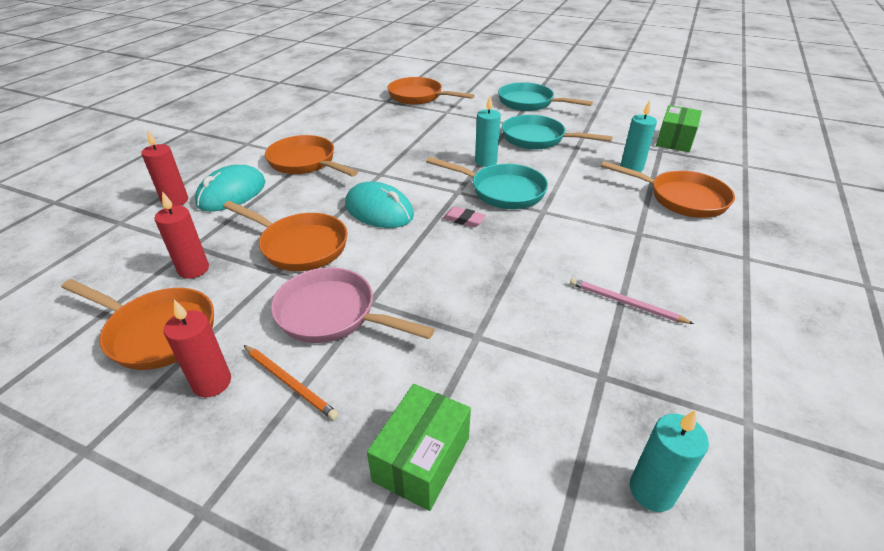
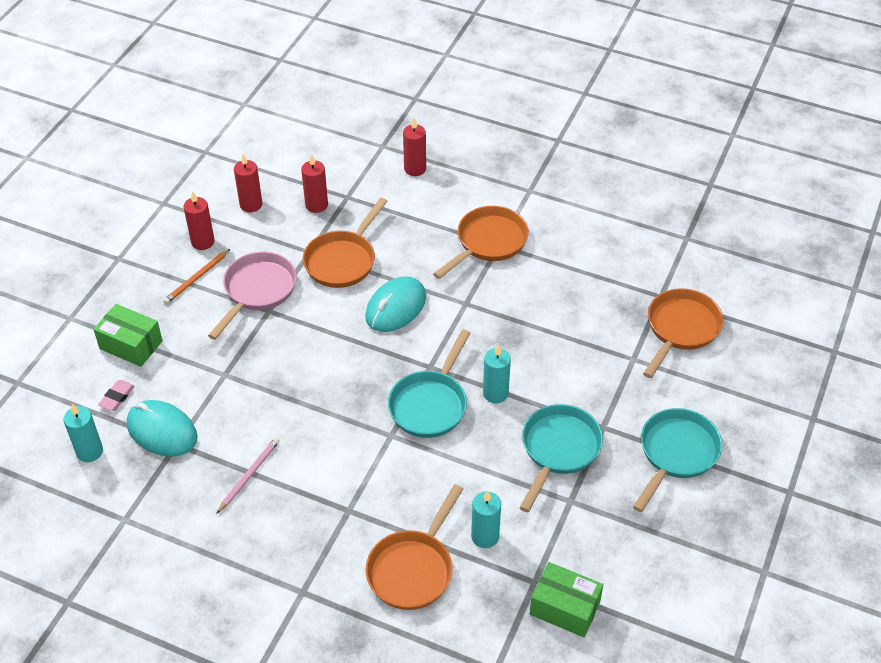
camera: 90 degrees right, 10 degrees up
(157, 332) = (251, 205): orange pan -> red candle
(232, 193) = (427, 201): turquoise mouse -> turquoise mouse (162, 431)
(464, 220) = (378, 370): pink eraser -> pink eraser (117, 397)

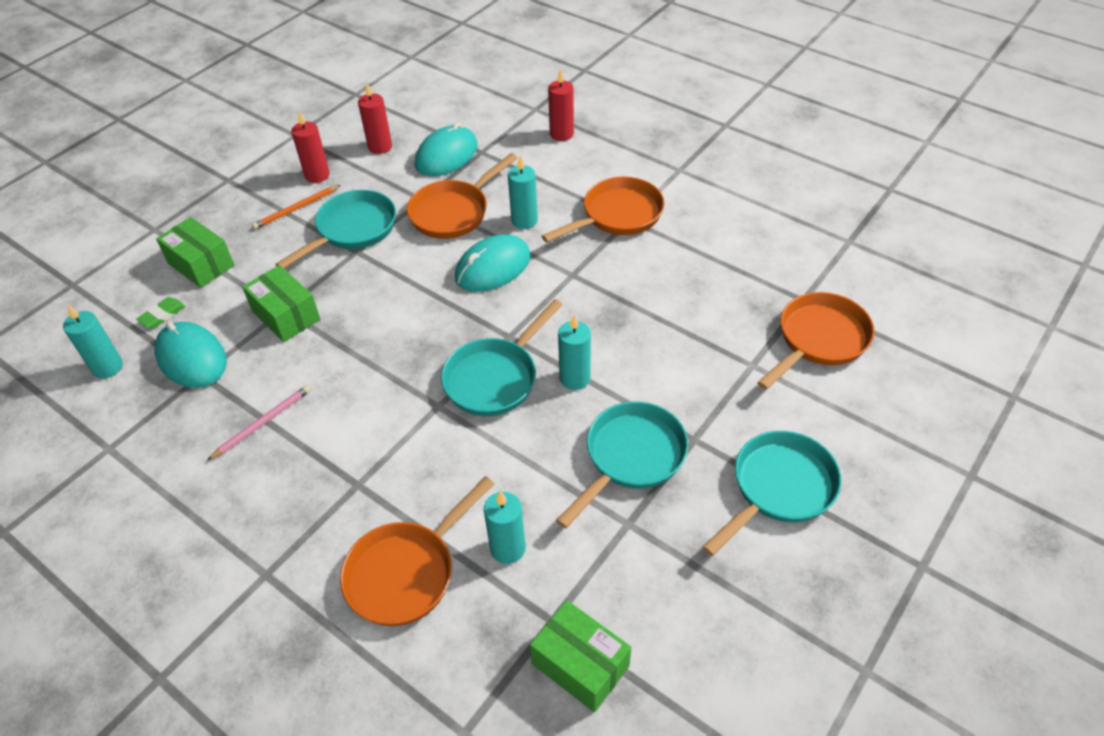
camera: 15 degrees right, 0 degrees up
(117, 397) = (162, 315): pink eraser -> green eraser
(230, 379) = (286, 315): none -> green box
(257, 291) = (352, 230): pink pan -> turquoise pan
(316, 205) = (446, 155): red candle -> turquoise mouse
(409, 259) = (524, 221): none -> turquoise candle

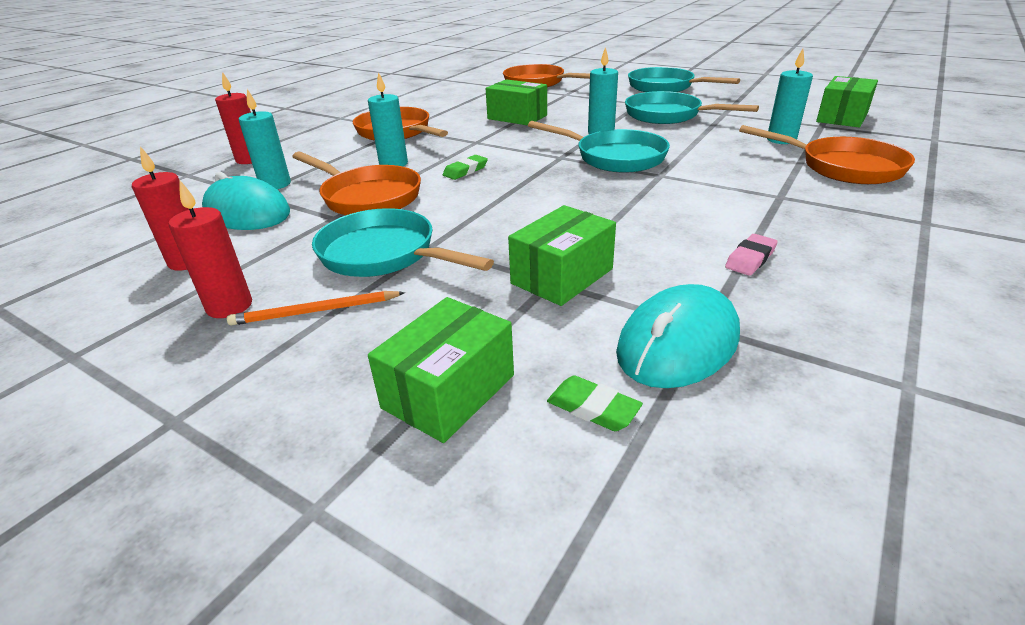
camera: 95 degrees left, 15 degrees down
(108, 367) = (753, 448): turquoise candle -> turquoise candle (275, 184)
(263, 423) = (750, 259): pink pencil -> pink eraser
(296, 209) = (315, 311): orange pencil -> orange pencil turned 120 degrees clockwise
(493, 267) = (465, 171): turquoise mouse -> green eraser
(652, 310) = (517, 117): none -> green box

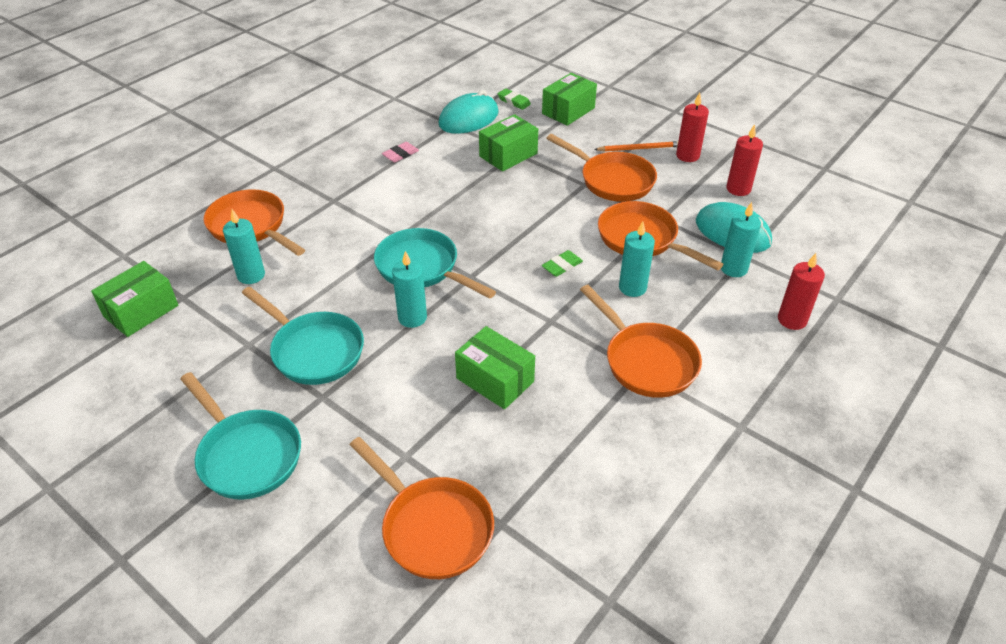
camera: 175 degrees left, 10 degrees up
(384, 255) = (612, 180): turquoise pan -> orange pan

